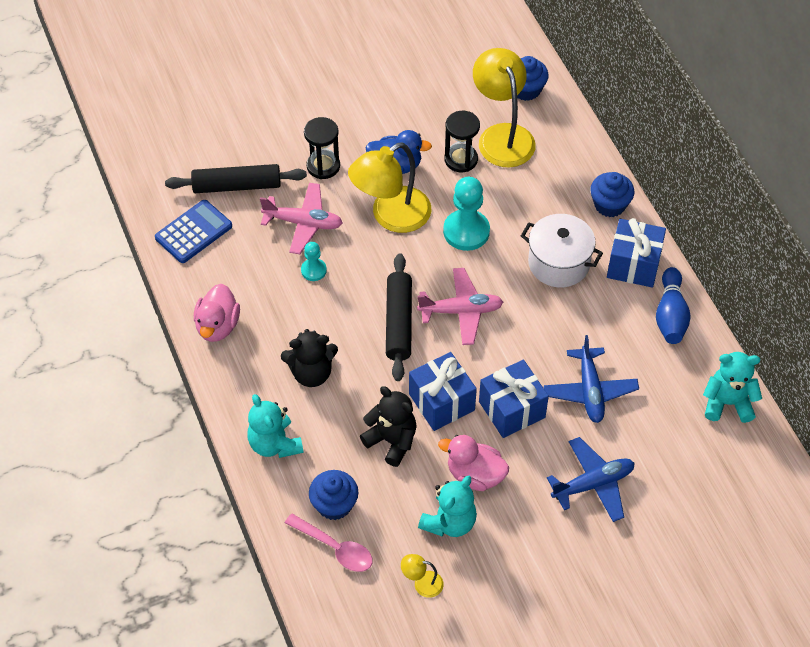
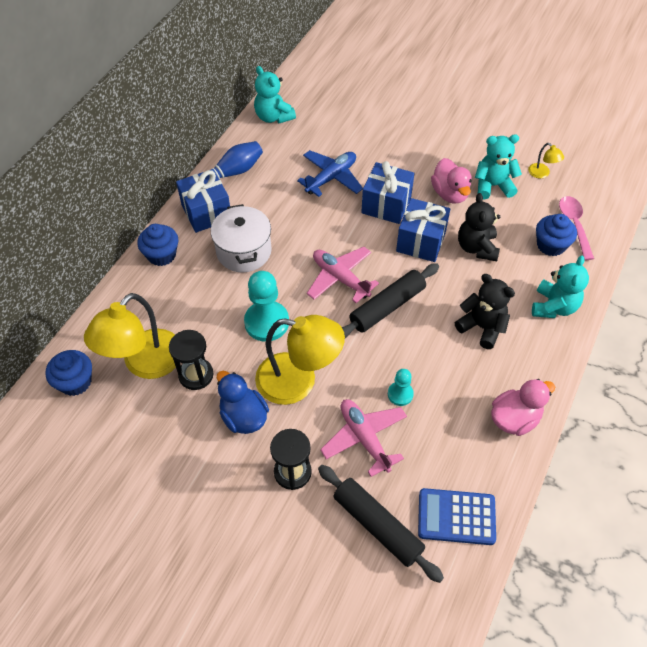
camera: 130 degrees left, 0 degrees up
(593, 484) = (393, 141): blue plane -> none

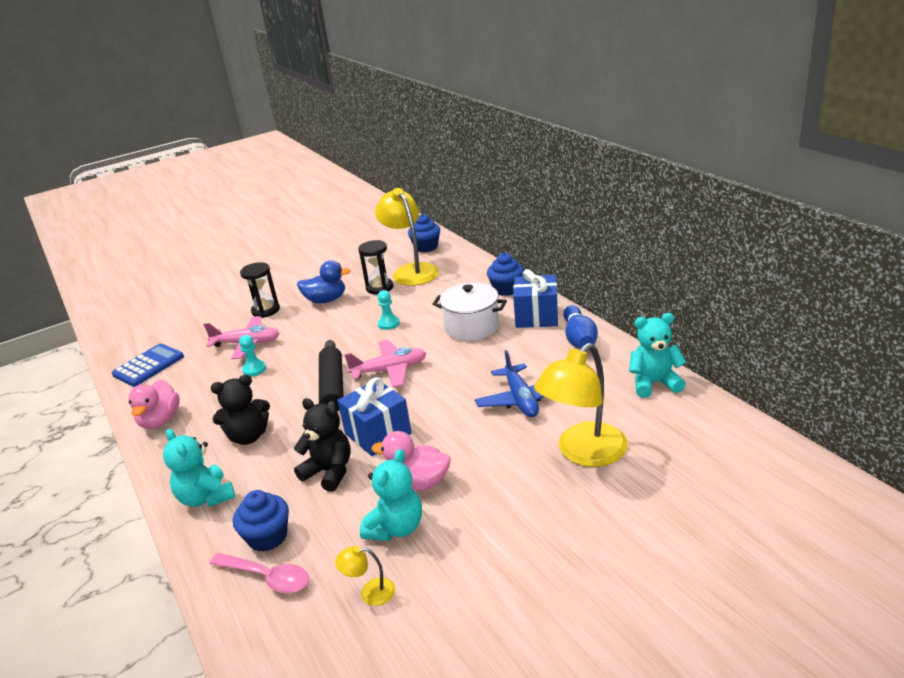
camera: 125 degrees right, 25 degrees down
(266, 322) = (388, 324): turquoise pawn -> turquoise pawn, size x0.54
(298, 381) = (323, 327): yellow lamp -> yellow lamp (583, 453)
(377, 525) = (191, 333): black rolling pin -> none
(386, 205) = (448, 426): blue gift -> none

